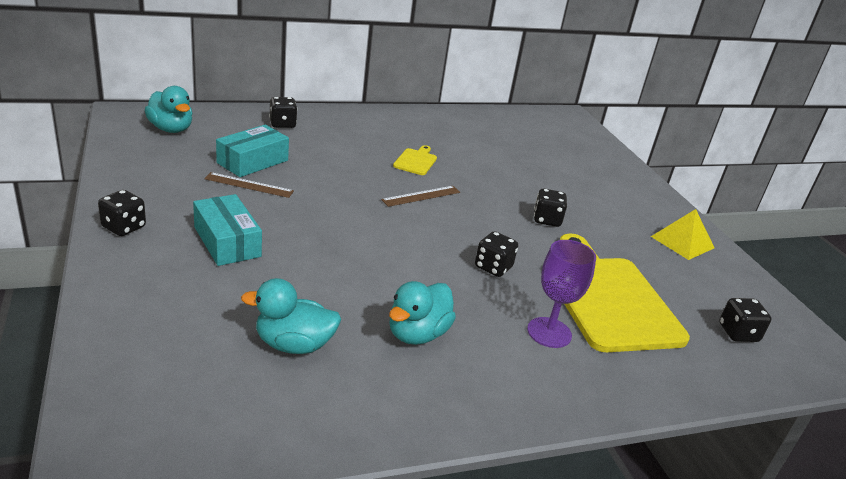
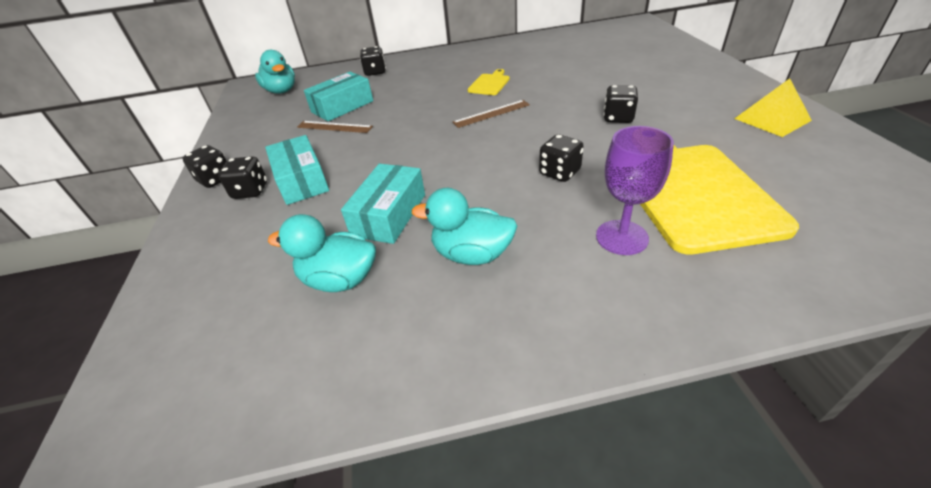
camera: 15 degrees right, 10 degrees up
(331, 288) = (389, 215): none -> turquoise box
(417, 334) = (472, 254): turquoise duck -> turquoise duck turned 60 degrees clockwise
(738, 333) = (861, 213): black dice -> black dice (250, 191)

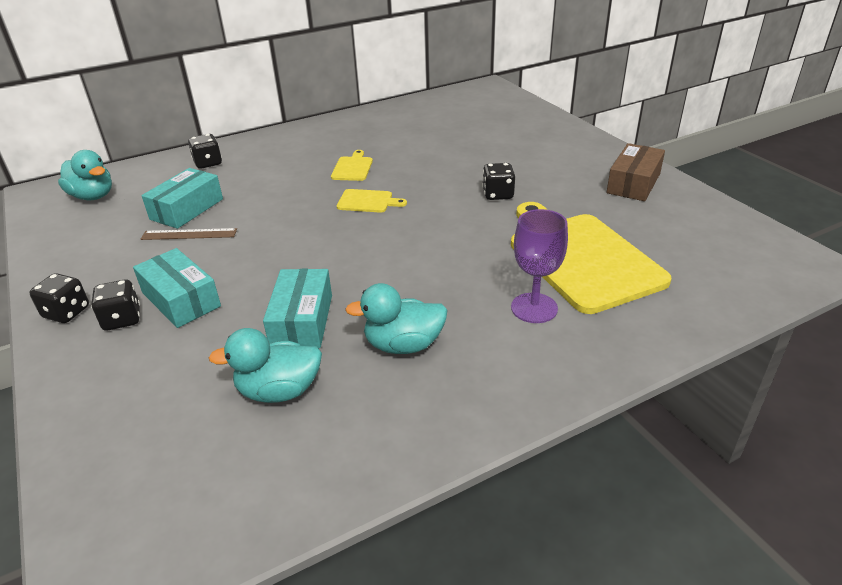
camera: 20 degrees left, 5 degrees down
(491, 113) = (367, 201): brown ruler -> yellow cutting board
(559, 172) = (459, 256): black dice -> none
(772, 119) = (633, 183): yellow pyramid -> brown box

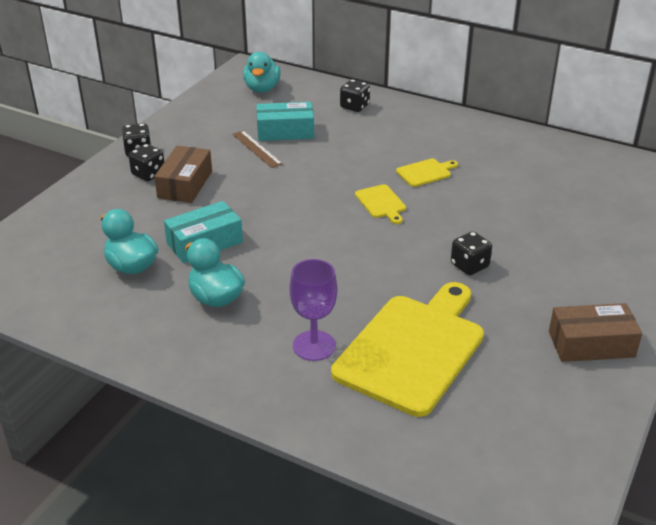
camera: 55 degrees right, 0 degrees up
(181, 299) = (185, 184): turquoise box -> brown box

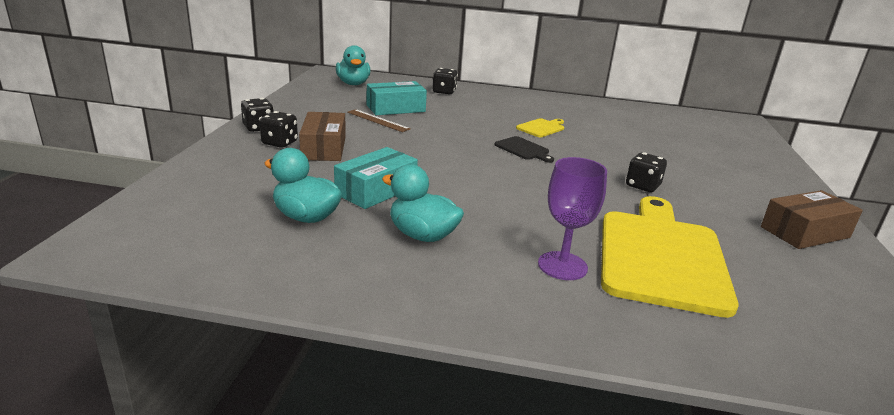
camera: 20 degrees left, 10 degrees down
(381, 203) = (523, 149): yellow cutting board -> black cutting board

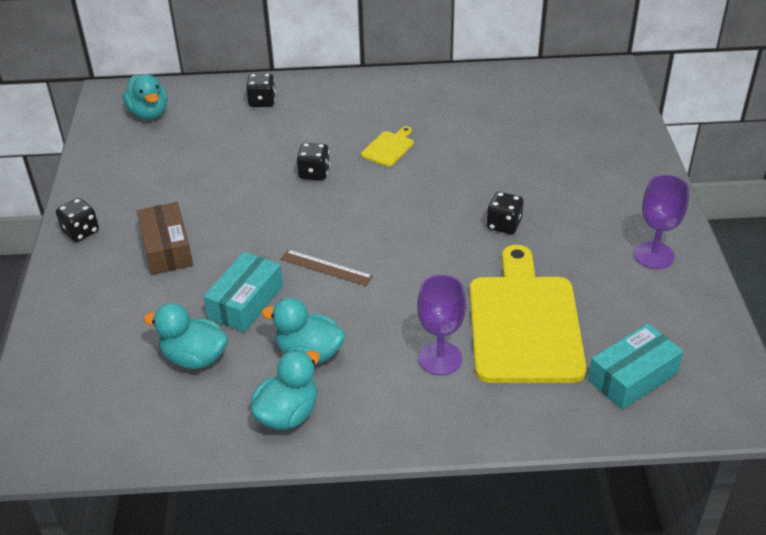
camera: 10 degrees left, 15 degrees up
(279, 143) = (116, 252): black dice -> black dice (314, 173)
(378, 120) = (205, 182): brown ruler -> brown ruler (326, 267)
(379, 277) = (287, 414): none -> turquoise duck
(395, 108) = (217, 153): turquoise box -> turquoise box (632, 377)
(523, 149) = (376, 194): black cutting board -> none
(805, 232) = (654, 255): brown box -> purple goblet

